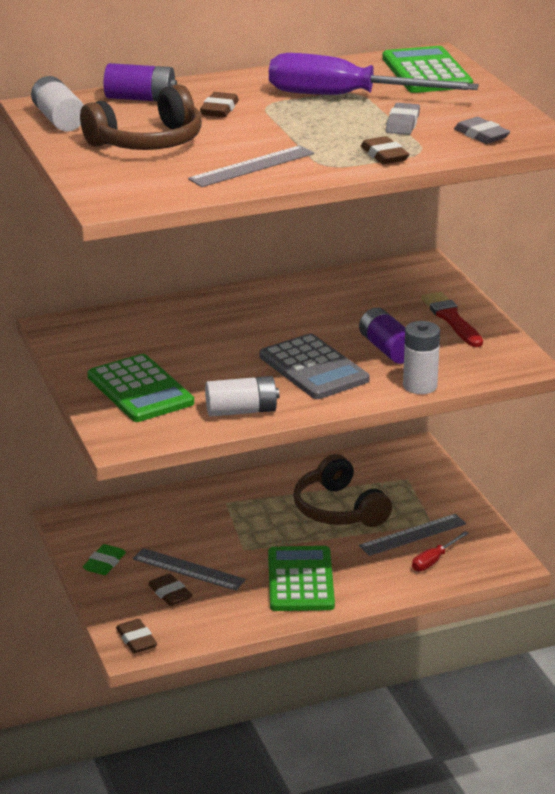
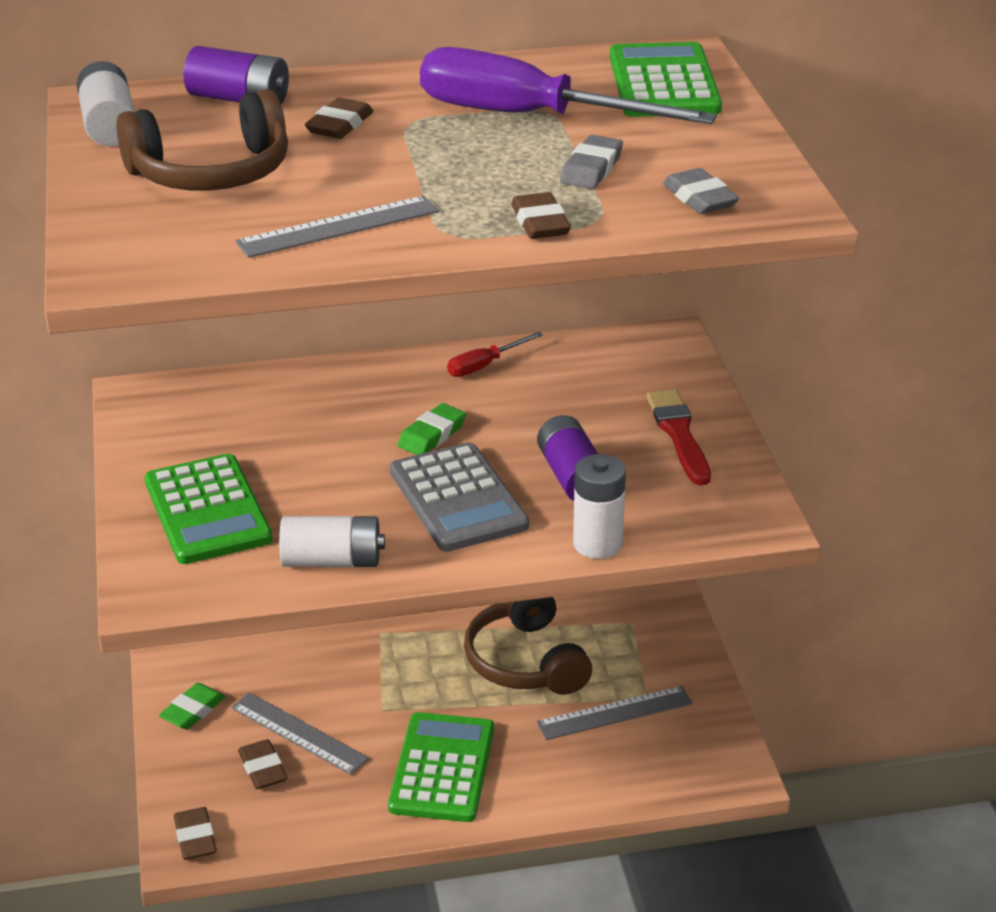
camera: 10 degrees right, 5 degrees up
(279, 333) = (432, 435): none -> green eraser
(434, 560) = (633, 758): red screwdriver -> red screwdriver (484, 365)

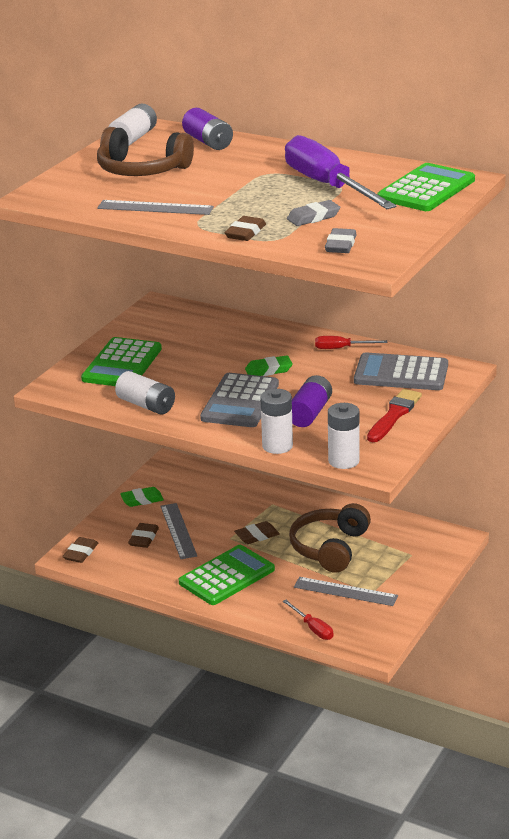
camera: 40 degrees right, 5 degrees down
(339, 125) = (232, 165): brown eraser -> brown eraser (257, 536)
(607, 372) = (401, 373): none -> grey calculator
(636, 786) = (313, 628): none -> red screwdriver
(709, 527) = (343, 461): none -> white battery

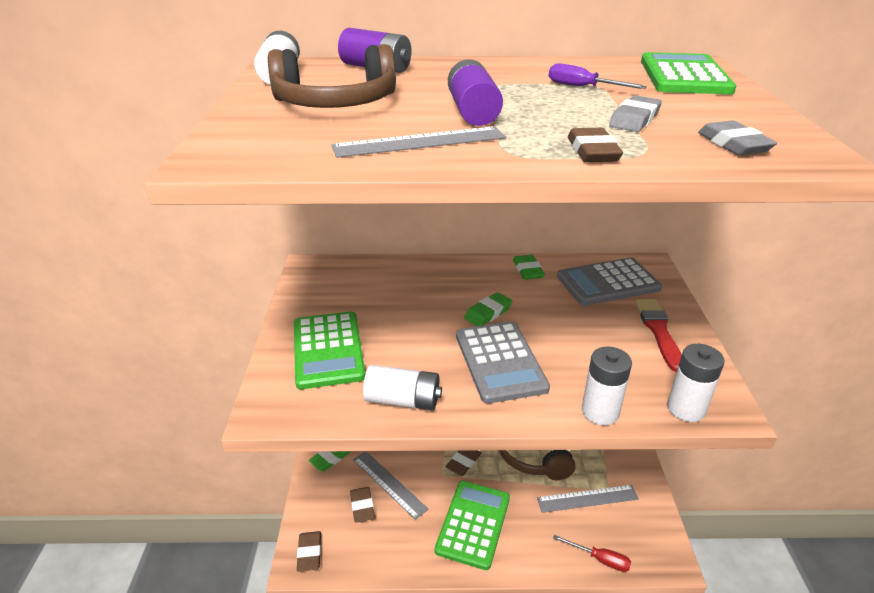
camera: 30 degrees left, 5 degrees up
(309, 413) = (582, 354): purple battery -> purple battery (472, 112)
(328, 186) = (583, 87): purple screwdriver -> purple screwdriver, size x0.43
(341, 348) = (528, 270): red screwdriver -> green eraser

